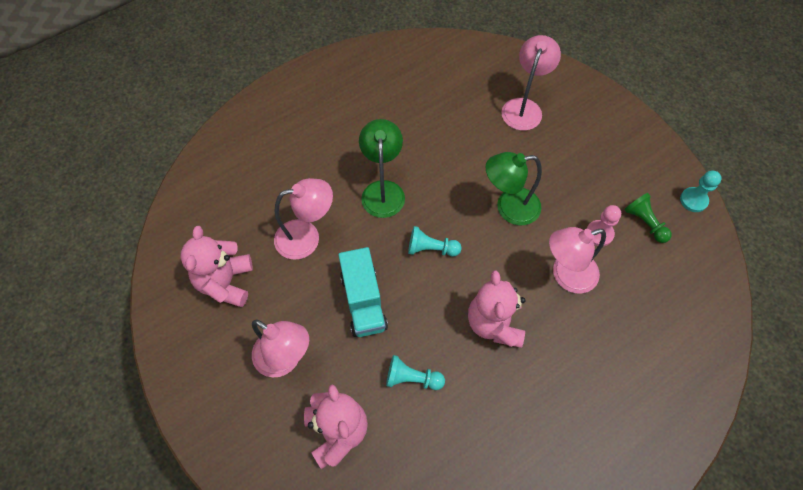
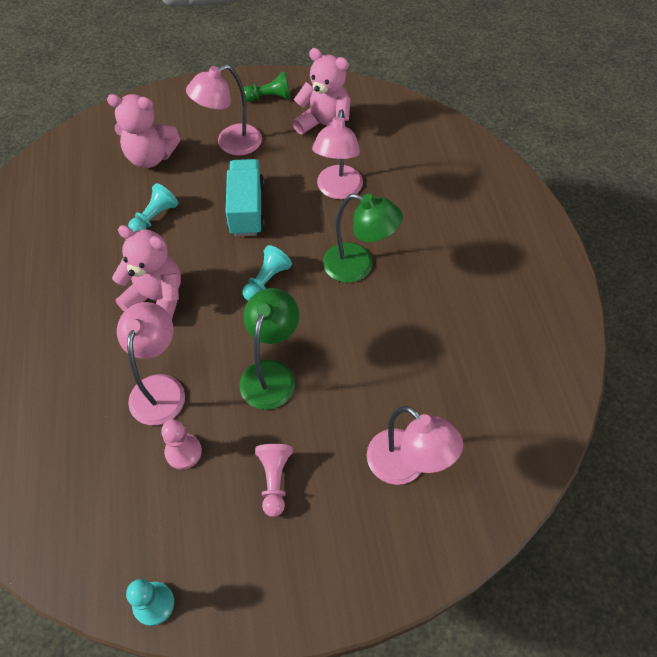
camera: 115 degrees right, 5 degrees down
(363, 301) = (247, 209): turquoise truck -> turquoise truck turned 75 degrees clockwise
(580, 172) = (274, 480): none -> pink pawn
(645, 222) = (164, 515): green pawn -> green pawn (269, 98)

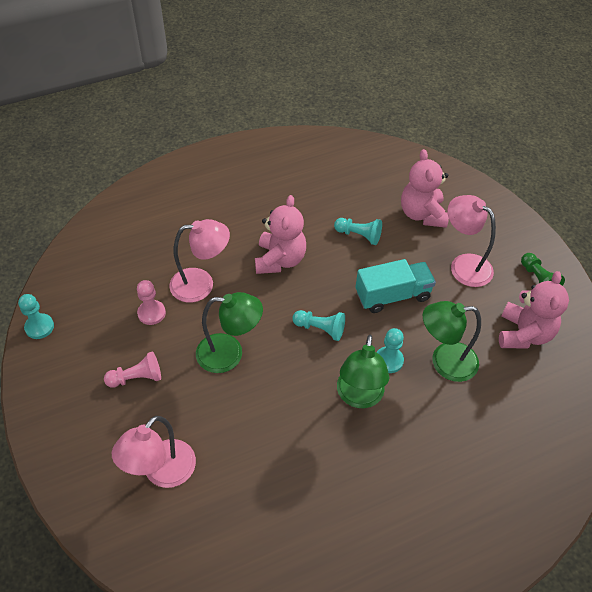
camera: 75 degrees right, 5 degrees down
(323, 232) = (389, 360): none -> turquoise pawn
(338, 190) = (444, 362): pink lamp -> green lamp

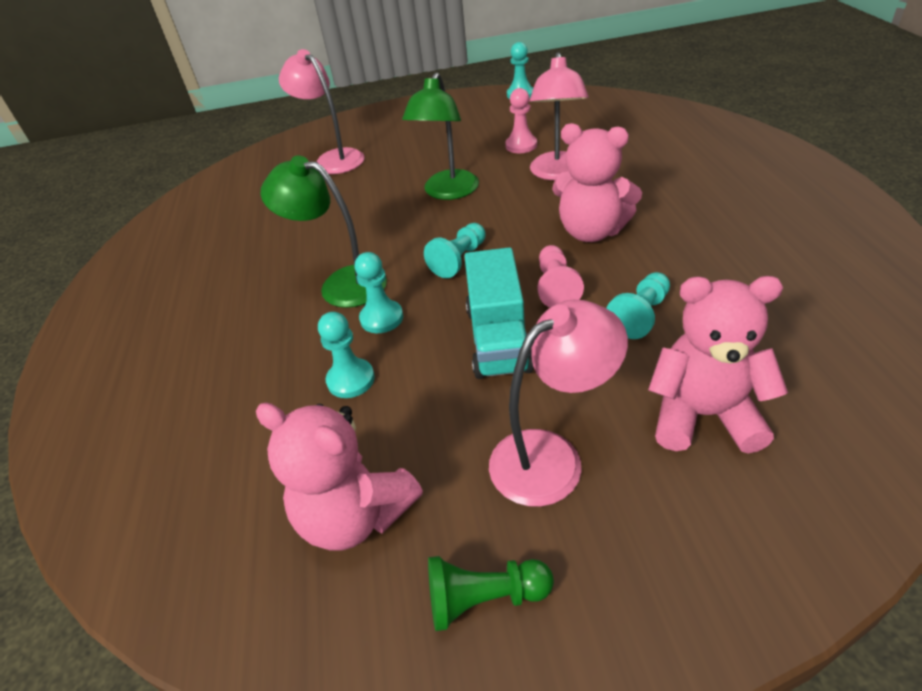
camera: 110 degrees right, 10 degrees down
(137, 378) = (441, 142): pink pawn -> pink pawn (555, 287)
(444, 362) = (351, 380): green lamp -> turquoise pawn

